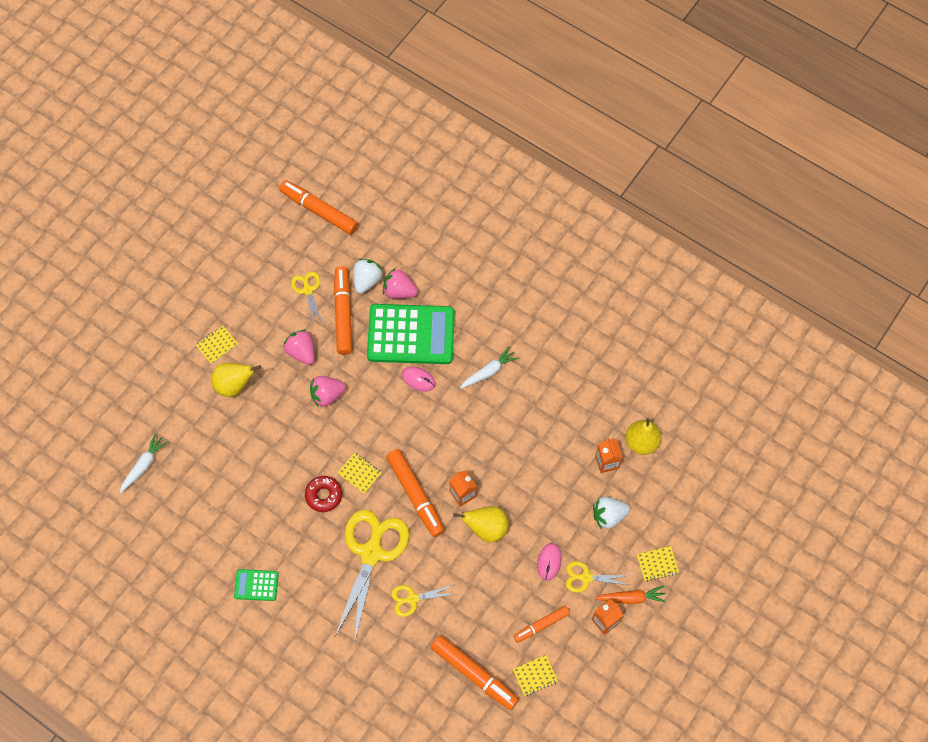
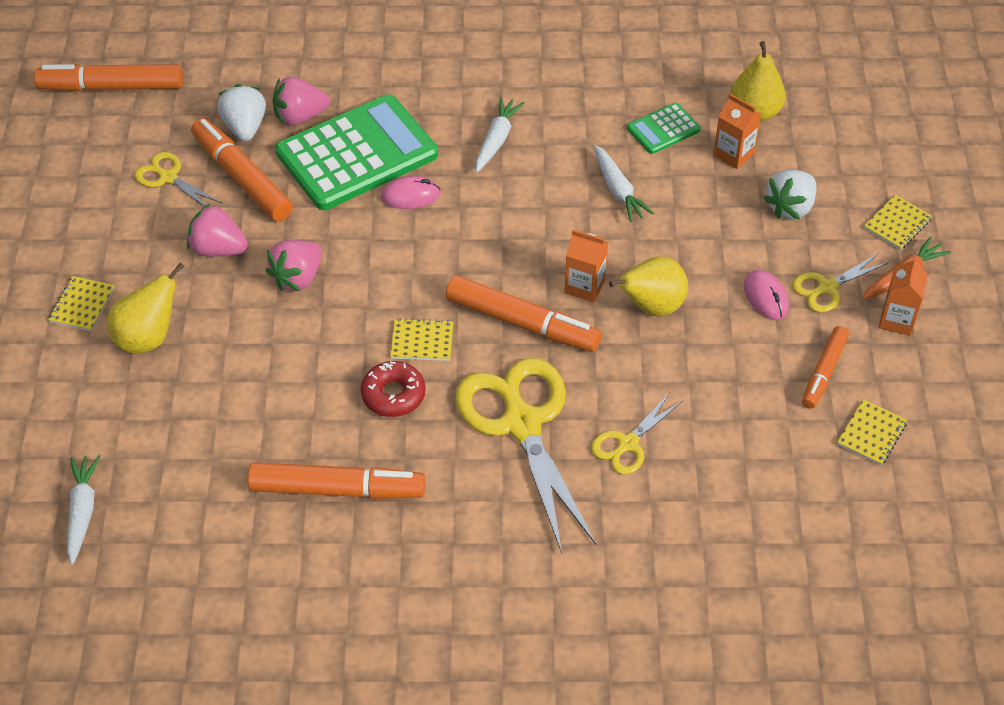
camera: 35 degrees left, 15 degrees down
(256, 585) = (387, 561): green calculator -> green calculator (663, 129)
(474, 674) = (792, 481): orange marker -> orange marker (337, 489)
(527, 445) = (618, 190): none -> white carrot

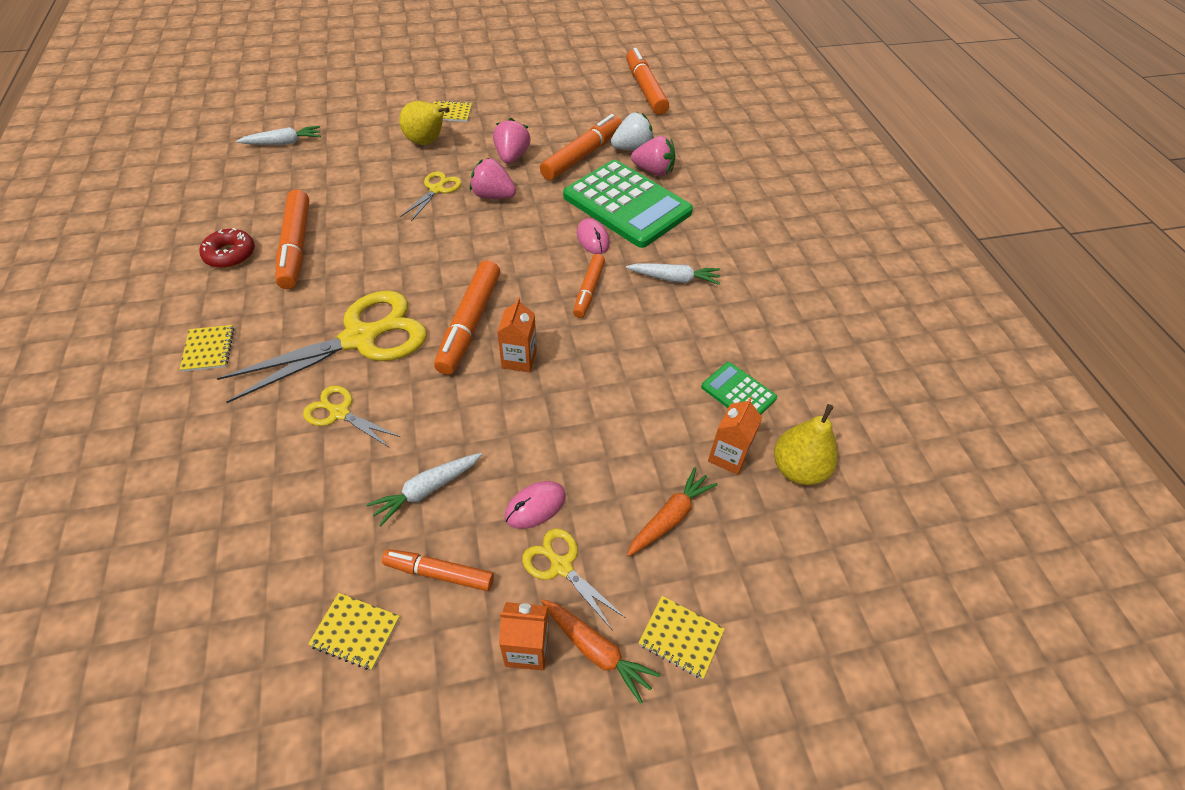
camera: 75 degrees right, 0 degrees up
(168, 177) = (571, 125): yellow scissors -> yellow scissors (436, 189)
(300, 117) = (653, 171): pink strawberry -> pink strawberry turned 135 degrees clockwise
(393, 395) = (386, 261): red donut -> red donut (230, 254)
(422, 341) = (441, 268): yellow notebook -> yellow notebook (208, 349)
(496, 213) = (589, 290): none -> orange marker
(618, 190) = (644, 368): white carrot -> white carrot (427, 490)
(651, 307) = (504, 411): yellow pear -> none
(790, 207) = (670, 517): white strawberry -> orange carrot

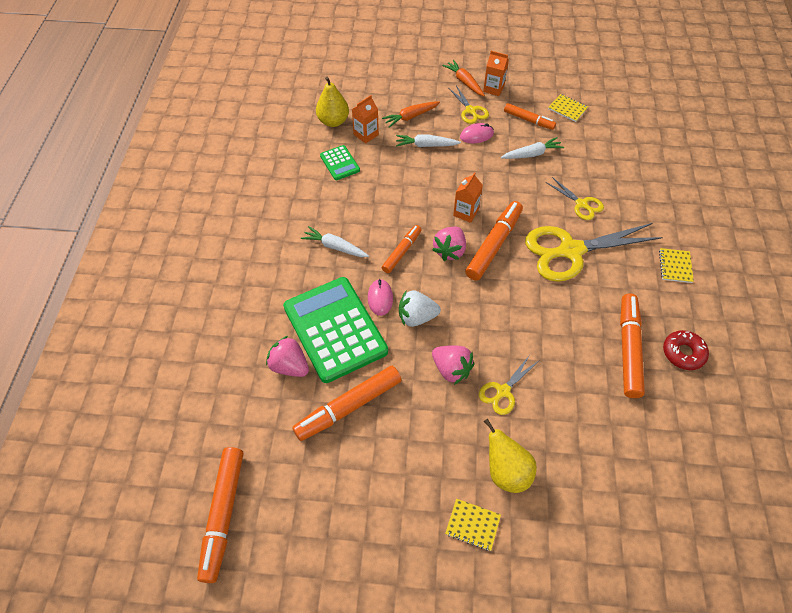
camera: 160 degrees left, 5 degrees up
(283, 143) = (666, 512): white carrot -> white carrot (426, 145)
(512, 157) = (420, 423): pink strawberry -> pink strawberry (449, 251)
(632, 148) = (294, 405): white strawberry -> white strawberry (416, 317)
(681, 637) = (427, 78): yellow notebook -> none

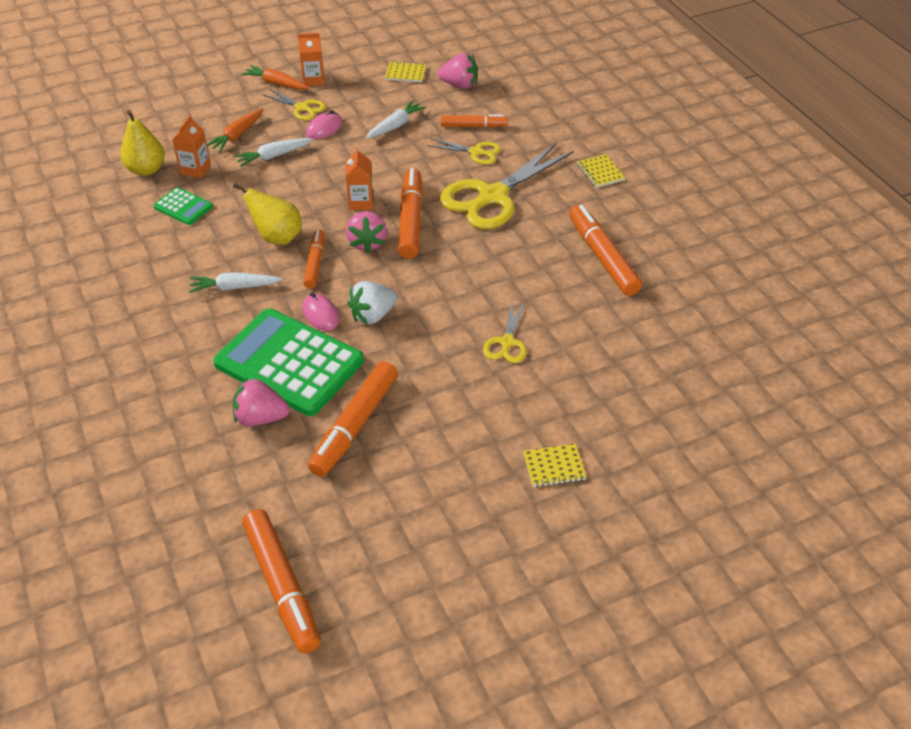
camera: 30 degrees left, 10 degrees down
(451, 369) = (442, 346): pink strawberry -> pink strawberry (459, 85)
(506, 471) = (555, 408): yellow pear -> yellow pear (277, 237)
(528, 120) = (371, 96): orange marker -> orange marker (473, 126)
(683, 353) = (654, 240): red donut -> none

